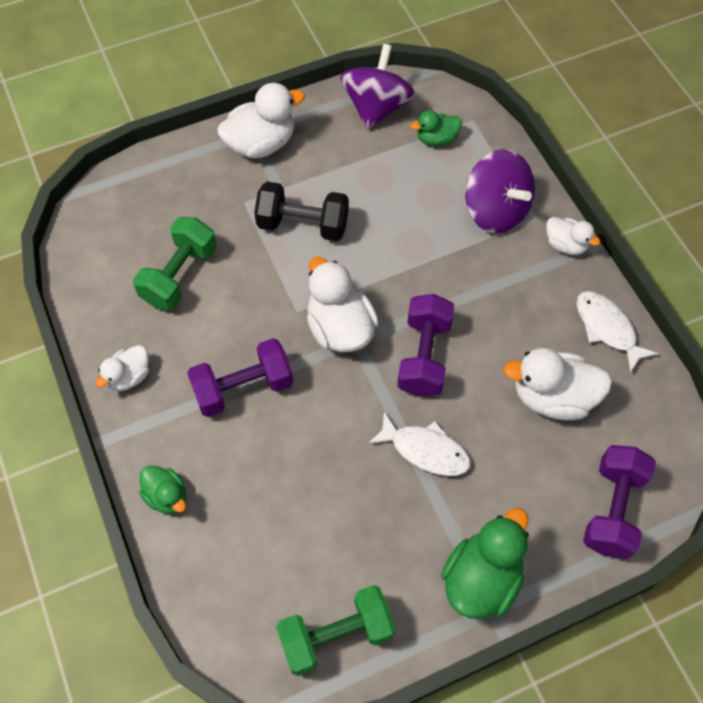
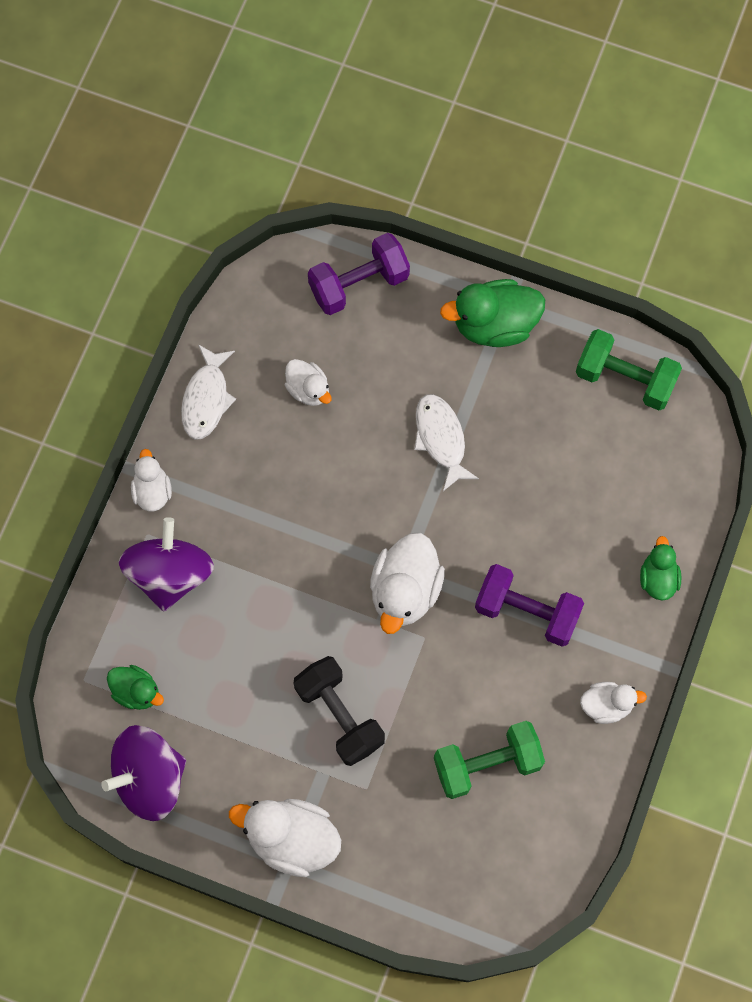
camera: 135 degrees left, 10 degrees up
(424, 356) = (366, 507): purple dumbbell -> none
(552, 397) = (308, 389): white duck -> white duck, size x0.58

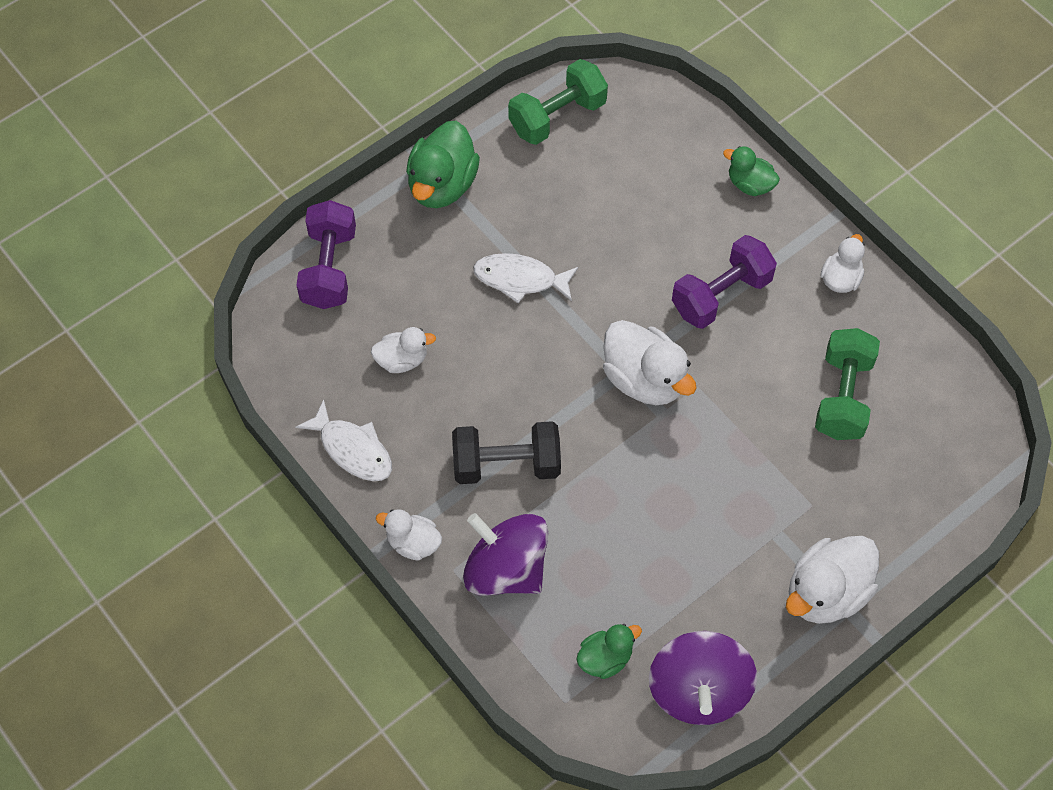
camera: 60 degrees left, 10 degrees down
(339, 715) = (730, 492): black dumbbell -> black dumbbell (506, 464)

